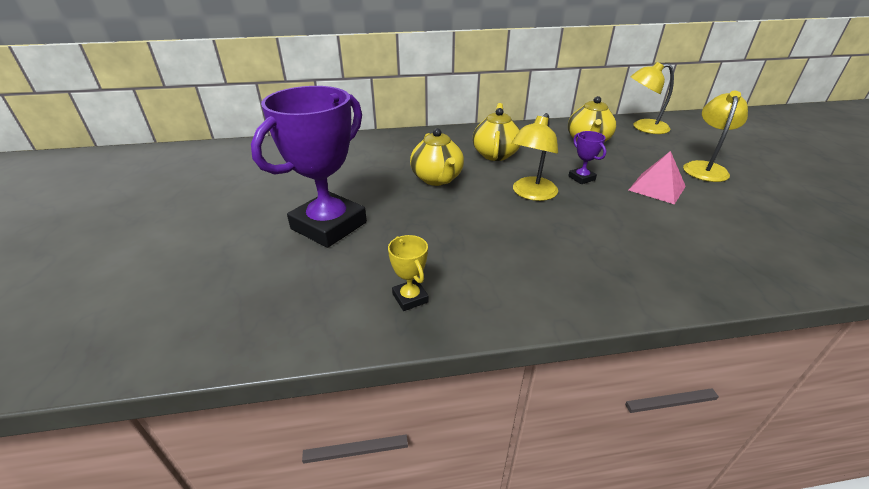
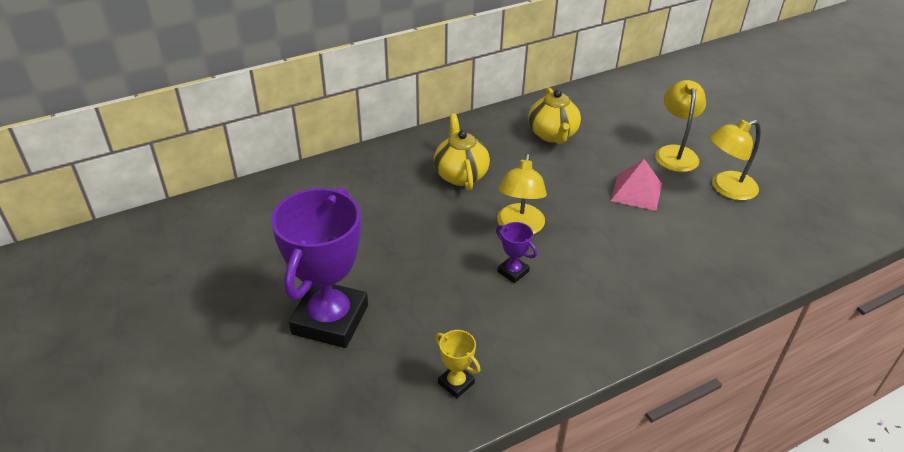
camera: 20 degrees left, 5 degrees up
(437, 179) = (413, 227): yellow teapot -> none
(581, 178) = (561, 193): purple trophy -> purple trophy (513, 272)
(643, 127) = (604, 100): yellow lamp -> yellow lamp (726, 189)

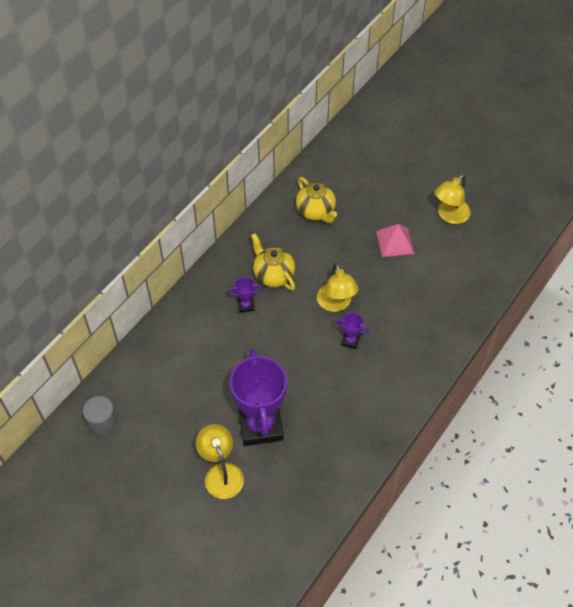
camera: 25 degrees left, 15 degrees up
(152, 244) = (102, 422): none -> grey cylinder
(406, 192) = (246, 305): none -> purple trophy
(456, 383) = (360, 433): yellow trophy -> none
(675, 153) = (405, 196): yellow lamp -> yellow lamp (221, 473)

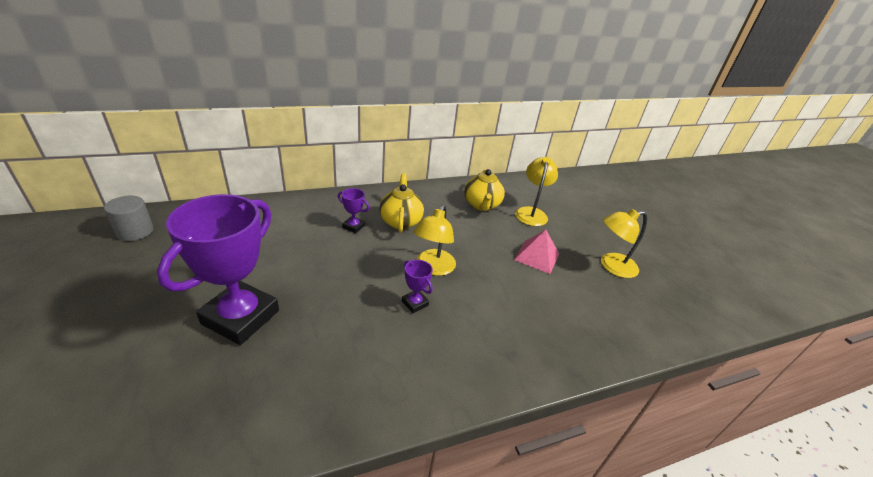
camera: 30 degrees right, 20 degrees down
(221, 473) = (145, 333): yellow lamp -> yellow lamp (531, 213)

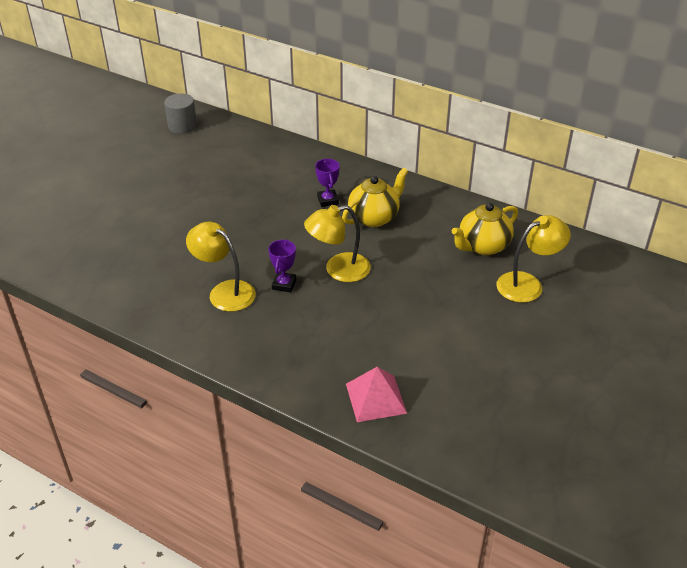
camera: 55 degrees right, 5 degrees up
(241, 317) = (170, 221): purple trophy -> none
(537, 256) = (451, 321): pink pyramid -> pink pyramid (375, 398)
(611, 266) = (517, 380): yellow lamp -> yellow lamp (224, 291)

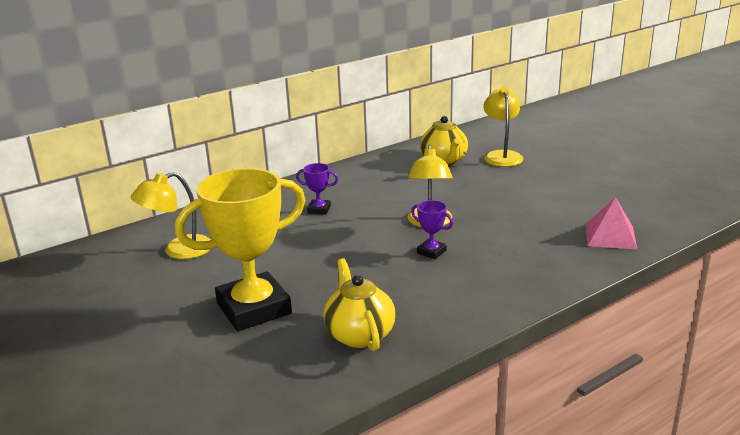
camera: 65 degrees left, 15 degrees down
(159, 219) = (254, 308): none -> yellow trophy
(182, 126) = (80, 267): grey cylinder -> none
(224, 291) = (420, 286): yellow lamp -> yellow lamp (178, 250)
(374, 217) = (366, 194): yellow teapot -> yellow teapot (359, 334)

